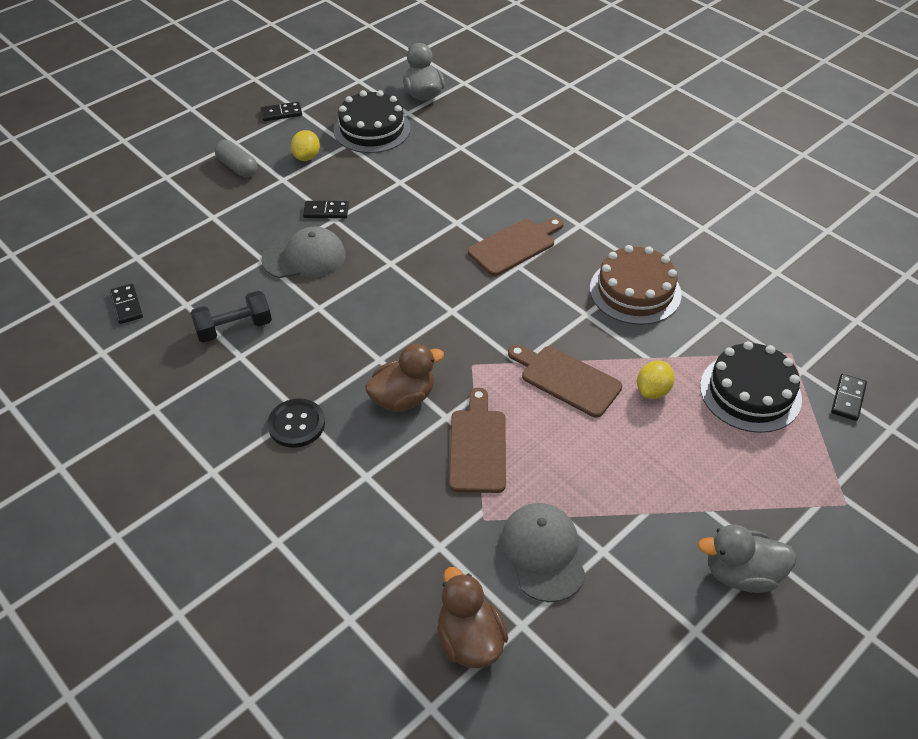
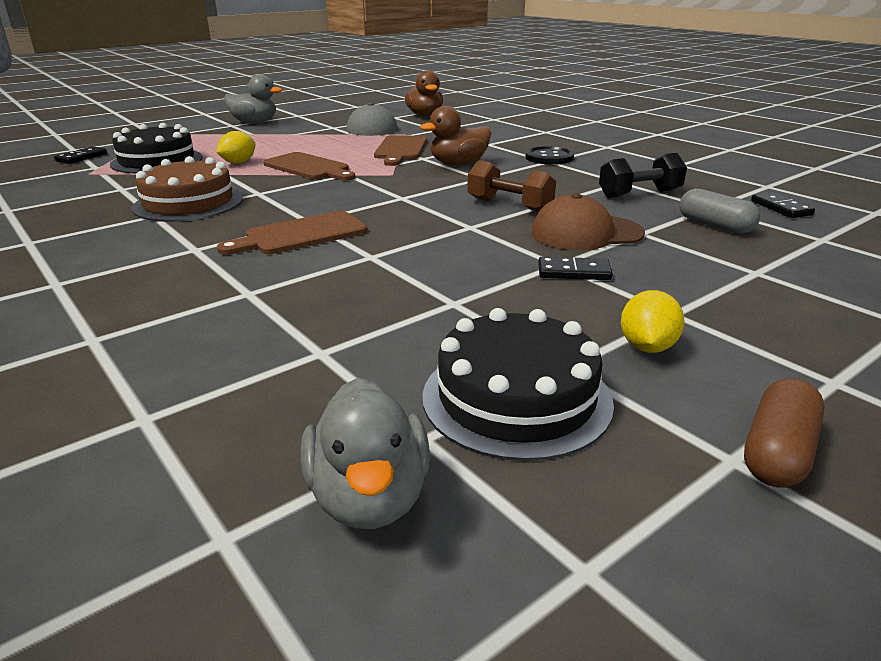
camera: 175 degrees left, 20 degrees down
(237, 167) = (780, 335): grey capsule -> grey capsule (715, 225)
(281, 113) = (778, 452): black domino -> brown capsule
(304, 257) = (586, 233): grey cap -> brown cap
(356, 300) = (509, 205): none -> brown dumbbell

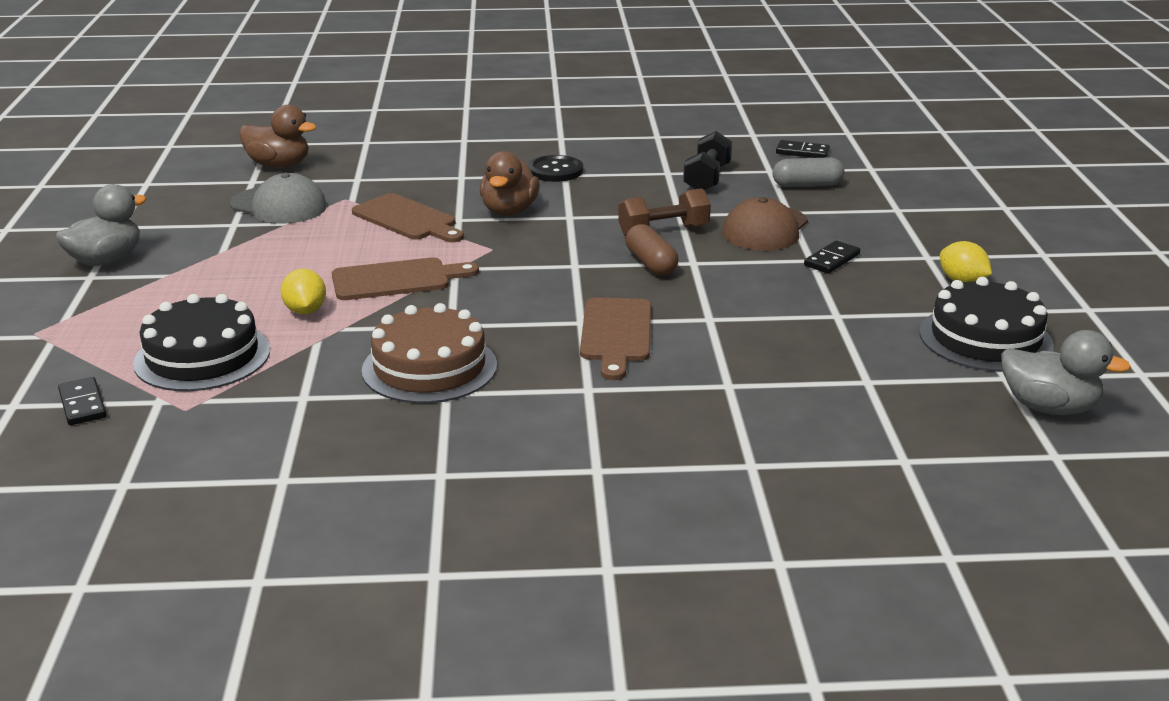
camera: 55 degrees left, 0 degrees up
(778, 452) = (1091, 296): brown capsule -> brown capsule (651, 264)

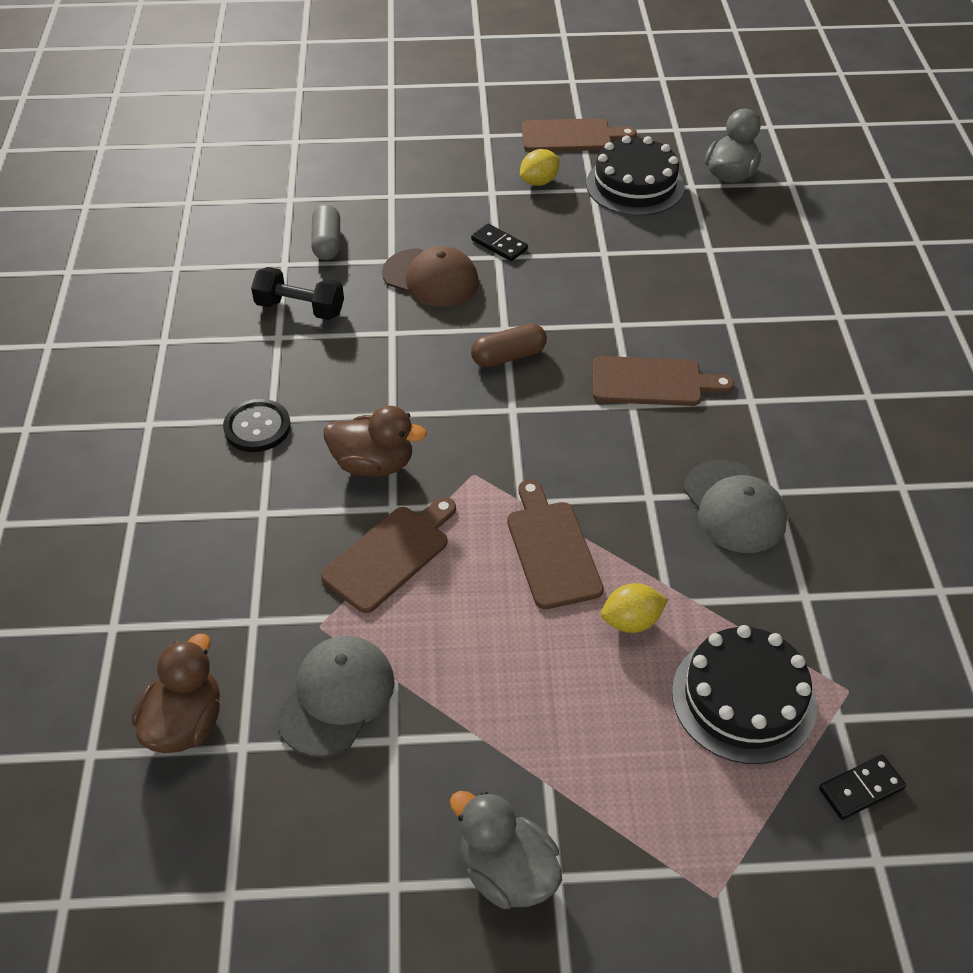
camera: 90 degrees left, 20 degrees up
(429, 367) = (734, 507): brown cake -> grey cap
(663, 231) = (434, 345): brown dumbbell -> none
(802, 152) = (237, 237): black domino -> none
(1073, 302) = (571, 136): none -> brown cutting board

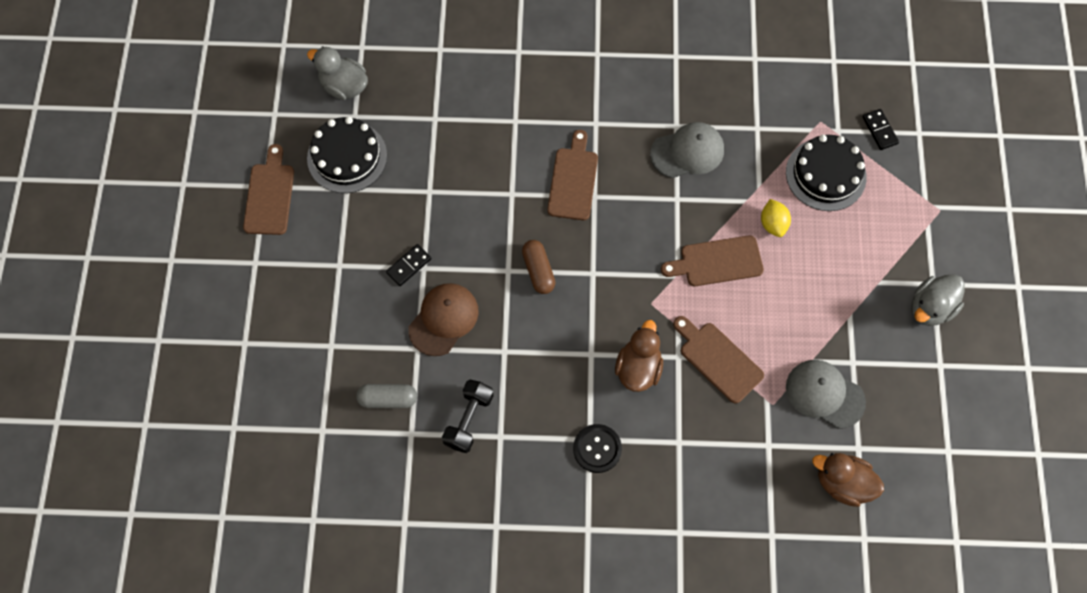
camera: 85 degrees left, 20 degrees up
(539, 182) = (330, 227): yellow lemon -> none

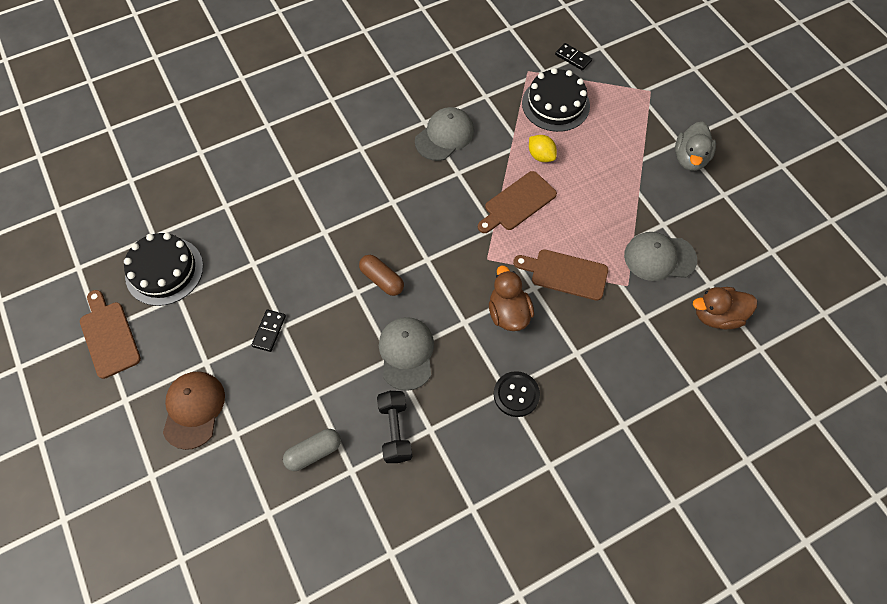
camera: 30 degrees left, 5 degrees down
(344, 86) = (131, 217): grey duck -> none
(443, 319) = (325, 359): brown cap -> brown cap (193, 409)
(520, 354) = (406, 353): none -> grey cap
(573, 180) = (368, 198): brown cutting board -> none

